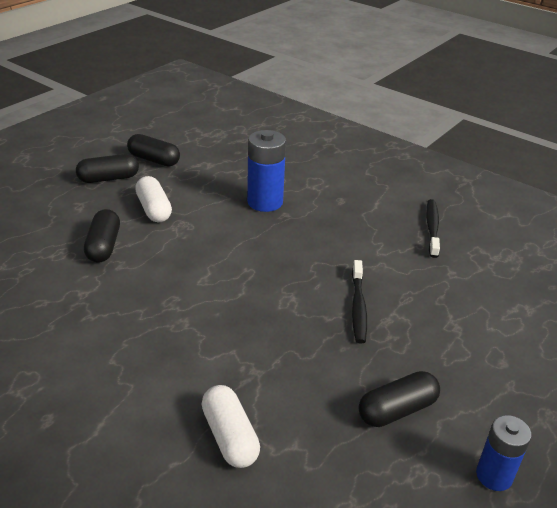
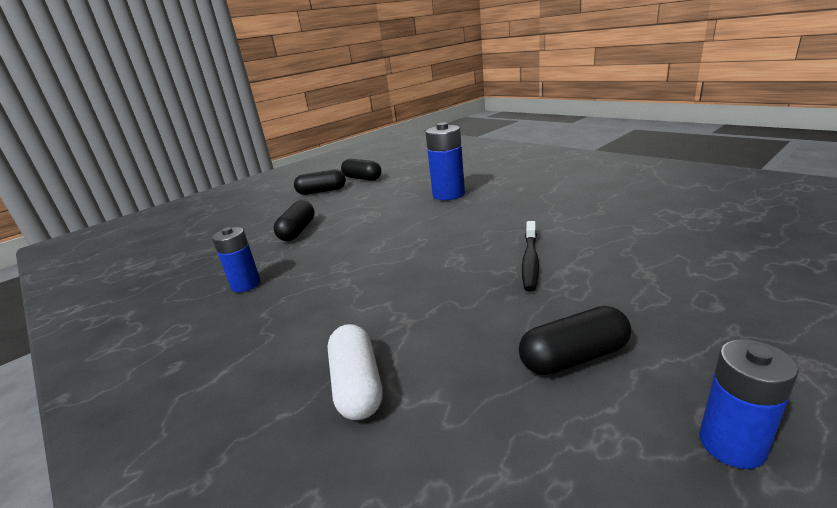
camera: 15 degrees right, 10 degrees down
(76, 323) = (246, 285): none -> blue battery
(154, 209) = (350, 206): white capsule -> none
(432, 228) = (613, 199): black toothbrush -> none

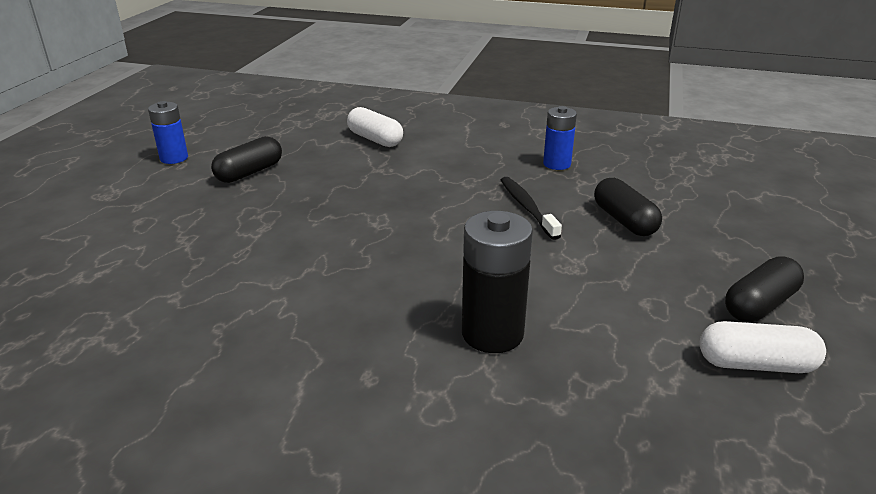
camera: 145 degrees right, 5 degrees up
(362, 178) = (756, 364): black capsule -> white capsule
(448, 194) = (492, 333): blue battery -> black battery
(530, 261) = (298, 231): black toothbrush -> black toothbrush (527, 207)

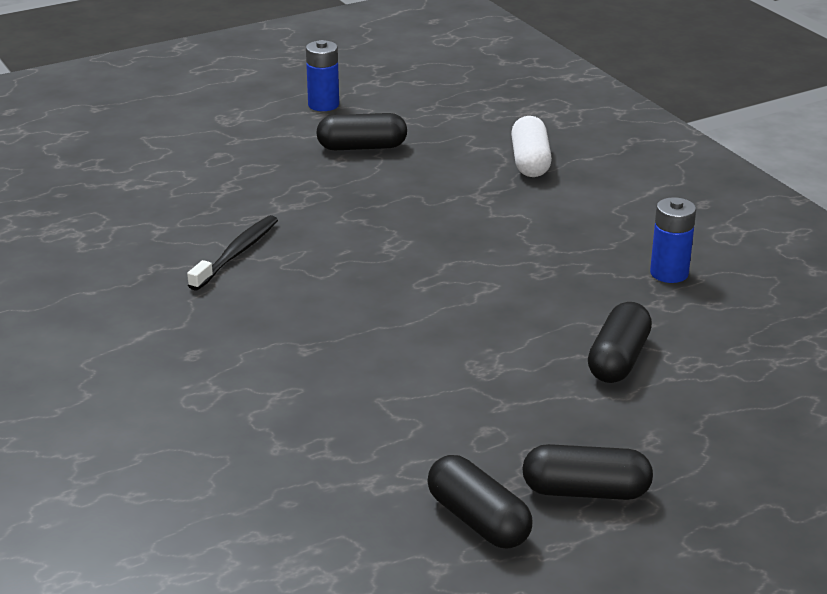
camera: 45 degrees right, 0 degrees up
(492, 333) = (321, 377): black battery -> none
(527, 207) = (547, 299): black toothbrush -> black toothbrush (236, 253)
(756, 364) = (478, 520): white capsule -> black capsule

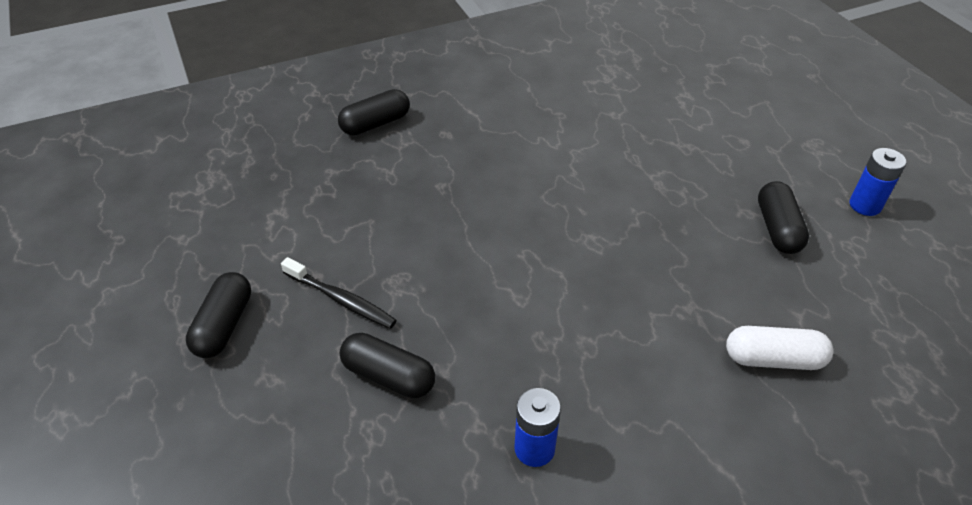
camera: 95 degrees right, 15 degrees up
(236, 253) = (578, 152): black toothbrush -> black toothbrush (341, 299)
(478, 520) = (218, 262): black capsule -> black capsule (375, 124)

